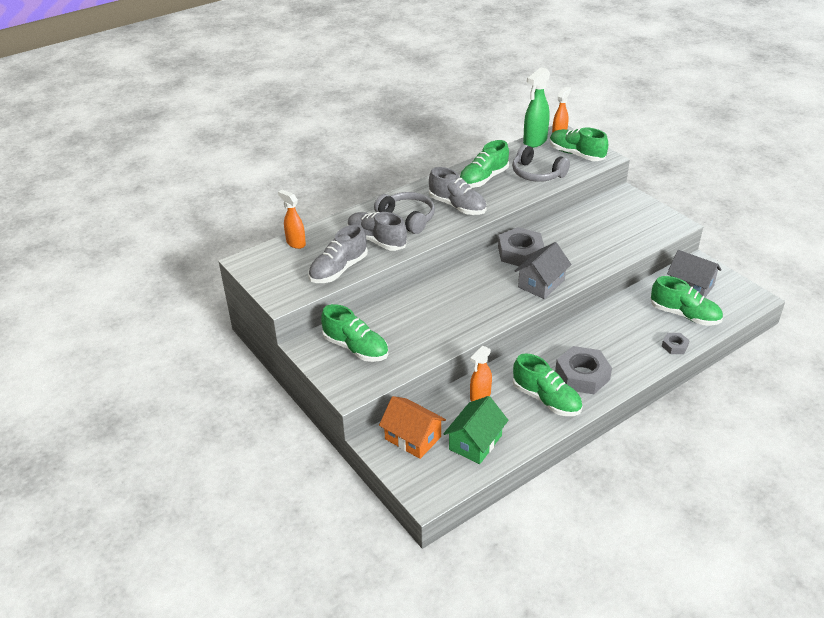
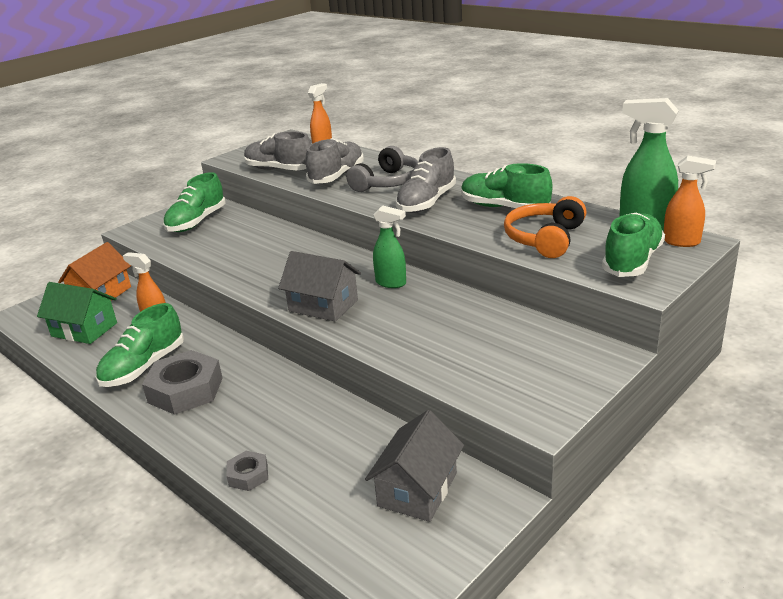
camera: 80 degrees right, 10 degrees down
(520, 253) = (391, 283): grey nut -> green spray bottle
(537, 174) = (545, 239): grey headphones -> orange headphones
(684, 315) = (332, 484): green shoe -> none

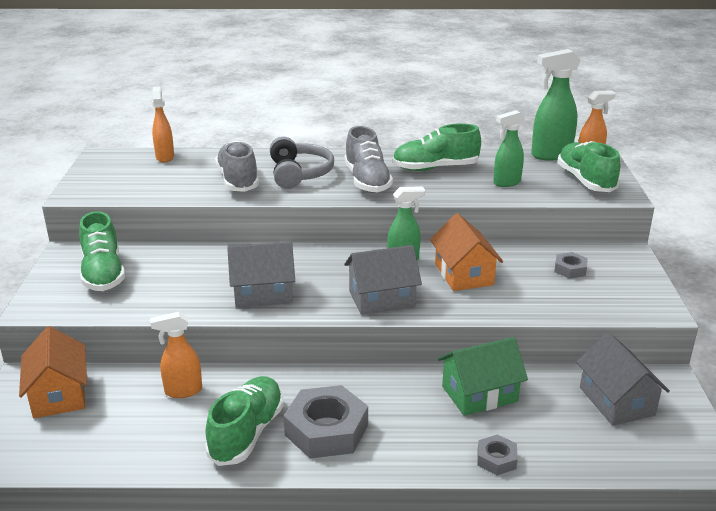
camera: 45 degrees left, 0 degrees up
(84, 329) = (107, 434): green house -> green house (479, 394)
(144, 367) = (247, 433): green shoe -> green shoe turned 150 degrees counterclockwise
(257, 270) = (263, 293): none -> grey house
(279, 170) = (162, 190): grey shoe -> none
(418, 312) = (464, 274): none -> orange house
(520, 346) = (570, 269): none -> grey nut
(545, 239) = (506, 183): orange headphones -> green spray bottle

